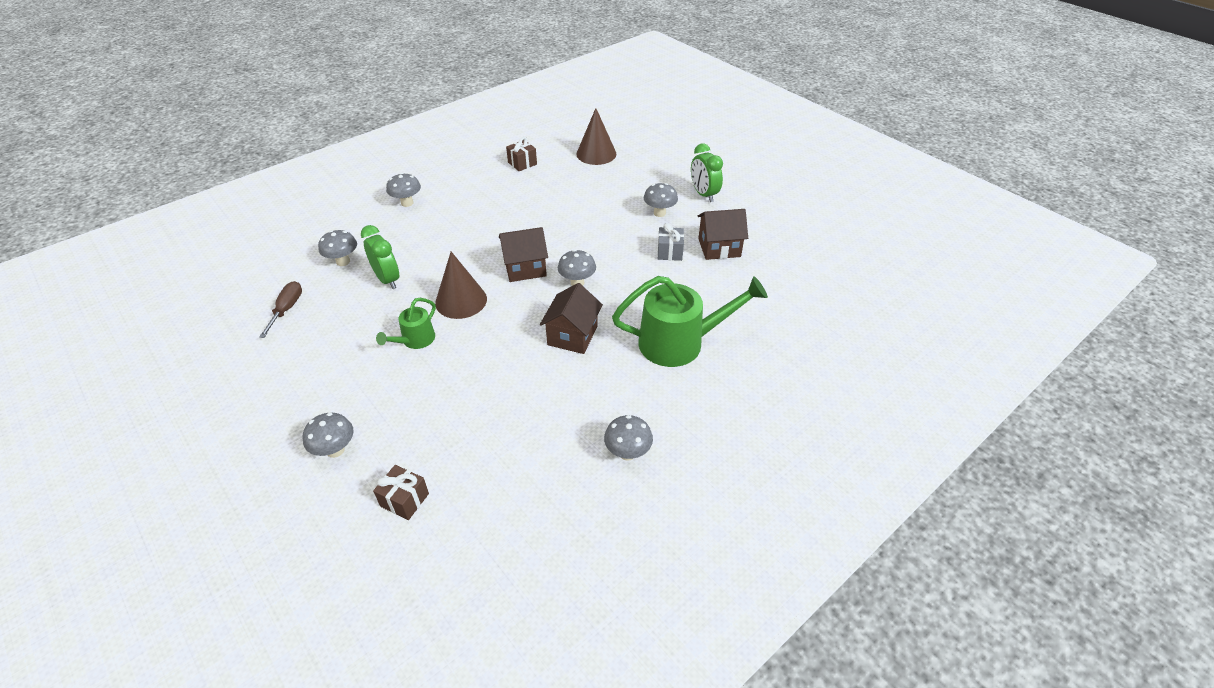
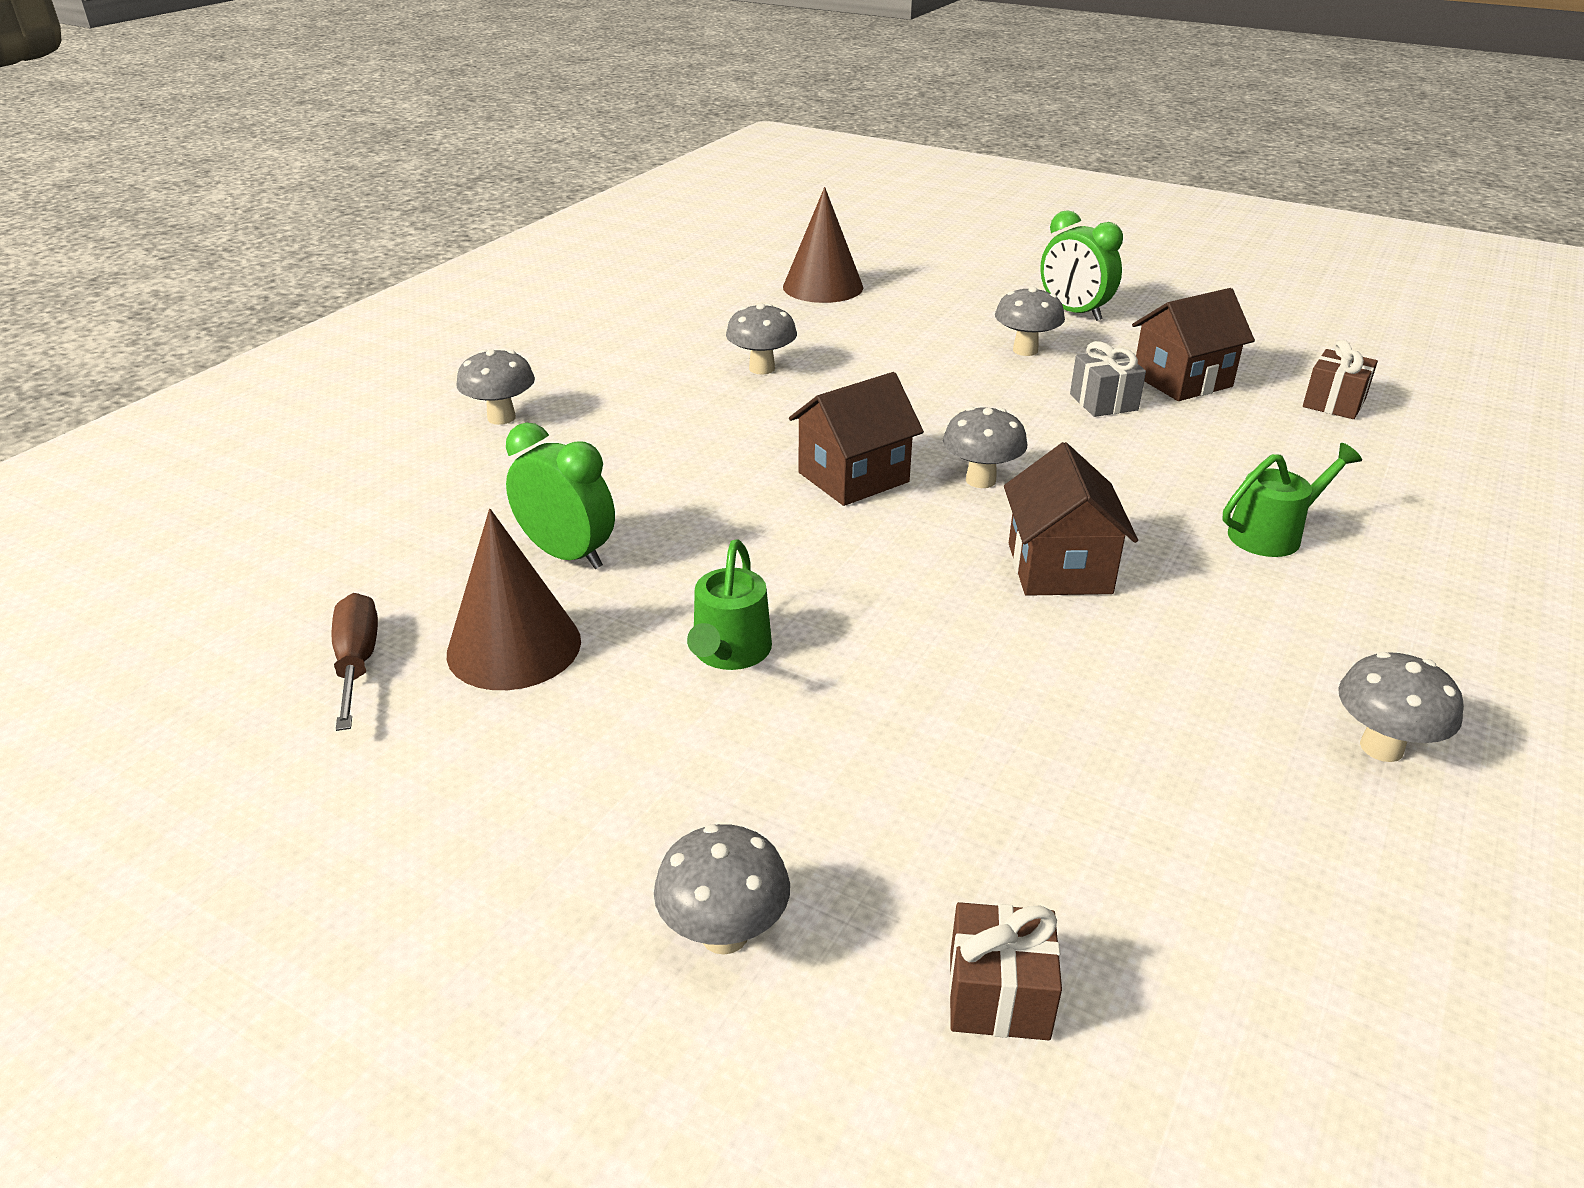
camera: 20 degrees left, 10 degrees down
(343, 262) = (432, 543): grey mushroom -> grey mushroom (762, 368)
(461, 301) = (769, 558): brown cone -> brown cone (514, 647)
(522, 163) = (692, 320): brown gift -> brown gift (1333, 403)
(680, 342) = (1273, 534): green watering can -> green watering can, size x0.52

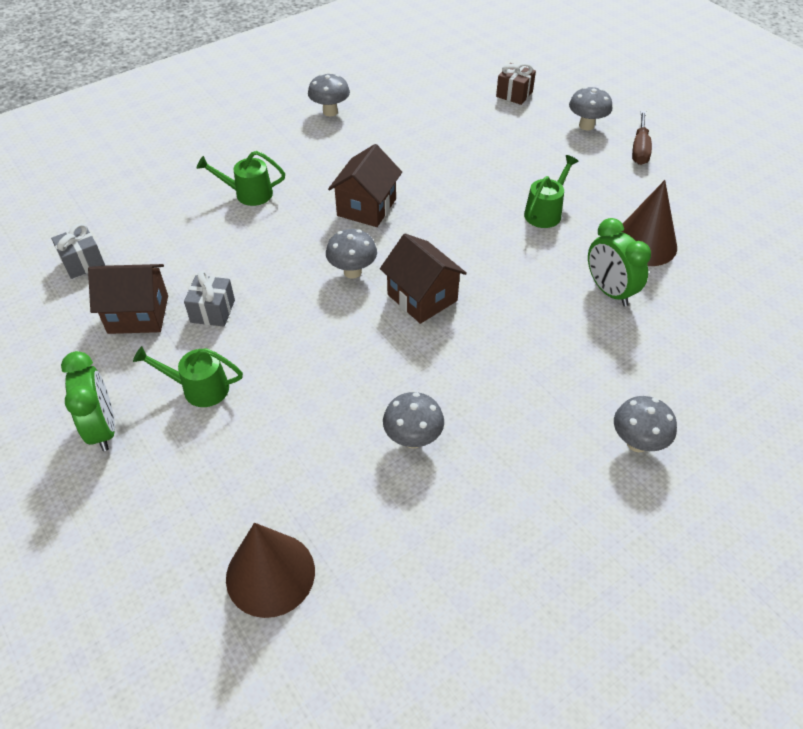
camera: 155 degrees left, 15 degrees up
(357, 662) = (720, 257): brown screwdriver -> brown screwdriver (639, 149)
(853, 477) = (422, 297): brown house -> brown house turned 60 degrees clockwise
(1025, 350) = (199, 388): grey mushroom -> green watering can
(1333, 403) = (83, 262): brown gift -> grey gift

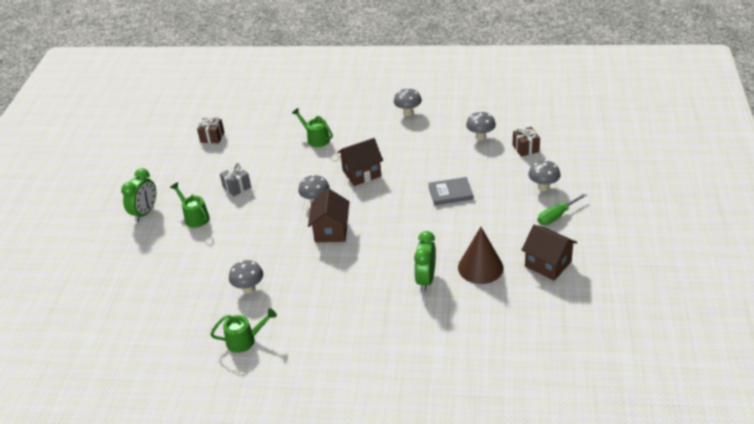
camera: 45 degrees right, 10 degrees down
(83, 262) = (212, 137): grey gift -> brown gift
(138, 314) = (207, 172): brown house -> brown house (548, 264)
(270, 574) = (138, 303): brown cone -> none
(501, 179) = (450, 193): none -> grey book
(545, 212) = (450, 222): green watering can -> green watering can (245, 340)
(637, 443) = (340, 352): grey mushroom -> grey mushroom (480, 137)
(639, 149) = (556, 216): brown screwdriver -> green screwdriver

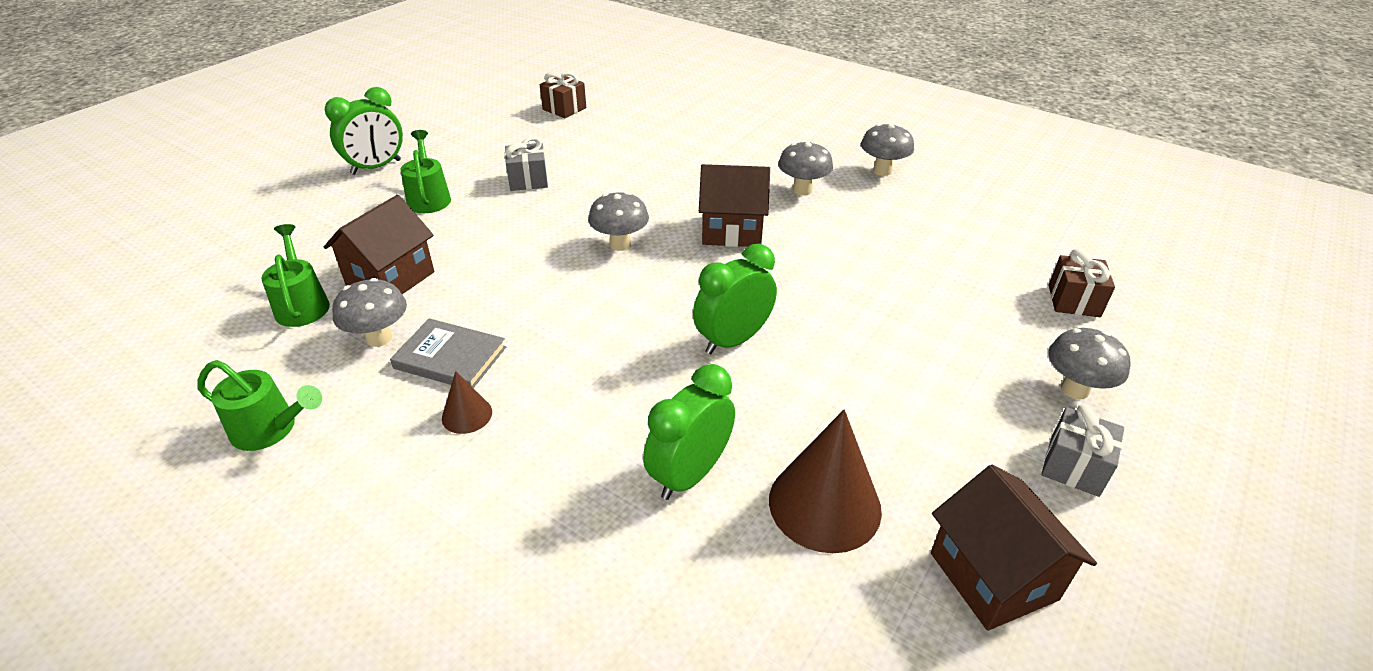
camera: 25 degrees right, 0 degrees up
(315, 138) = (704, 157): green watering can -> green watering can (302, 304)
(320, 299) = (467, 415): none -> brown cone
(331, 231) = (600, 301): brown house -> brown house (390, 278)
(402, 223) = (732, 340): none -> green clock
(450, 193) = (866, 323): grey book -> grey book (450, 358)
(480, 137) = (991, 249): grey mushroom -> grey mushroom (802, 190)
(556, 216) = (1074, 466): green screwdriver -> grey gift

